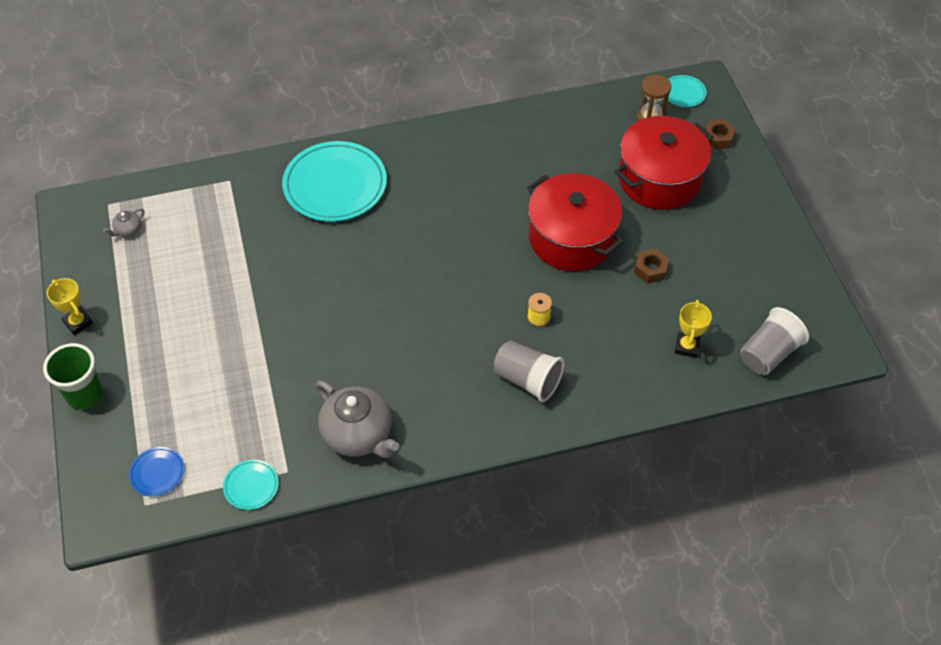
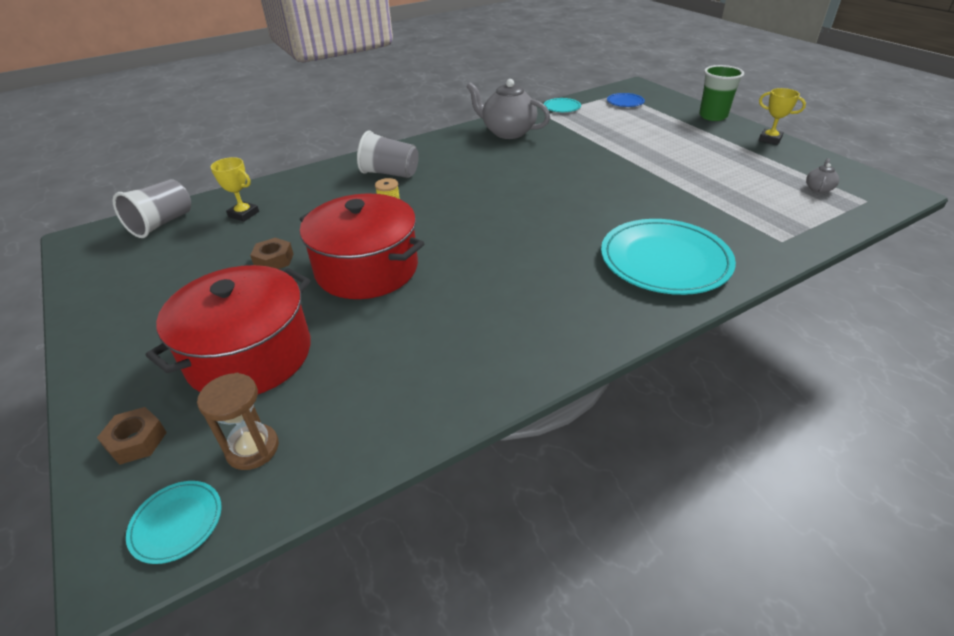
camera: 165 degrees right, 15 degrees down
(686, 346) = (244, 214): yellow trophy -> yellow trophy turned 60 degrees counterclockwise

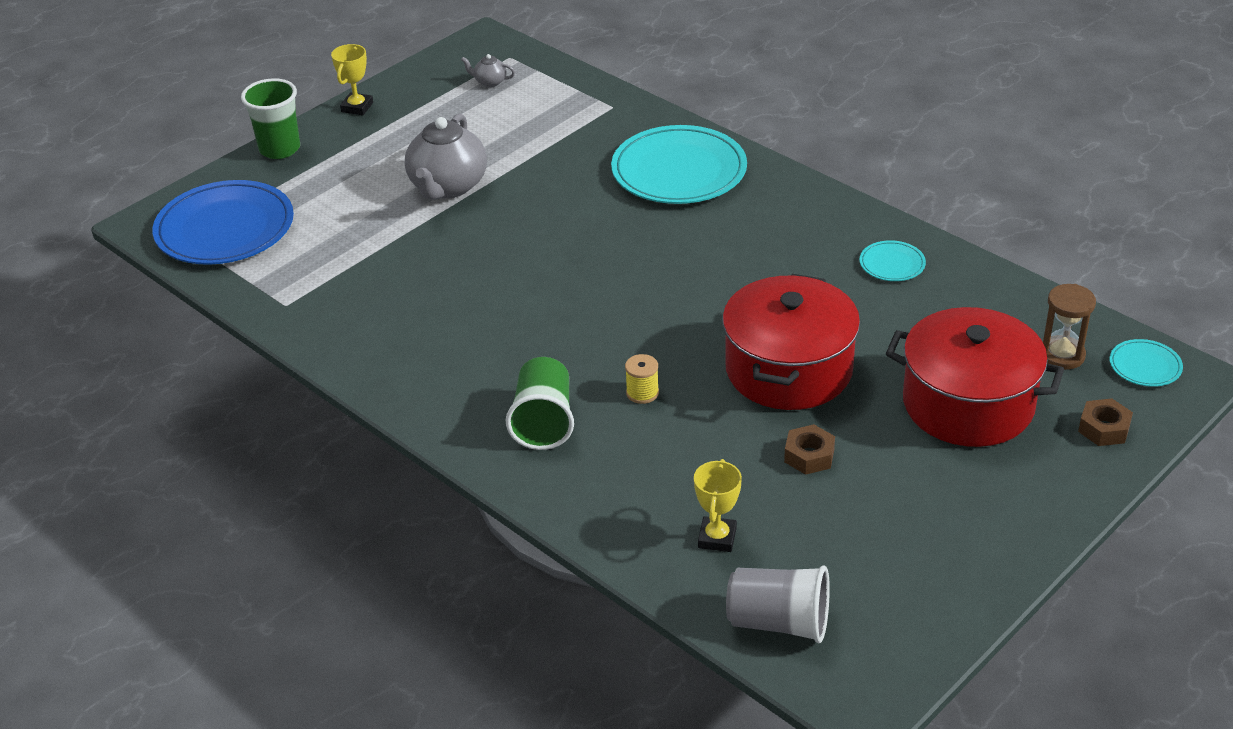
camera: 105 degrees left, 0 degrees up
(390, 173) = (543, 422): grey cup -> green cup
(508, 132) = (366, 331): grey teapot -> grey teapot (448, 187)
(562, 107) = (251, 290): turquoise plate -> turquoise plate (892, 264)
(625, 102) = (225, 229): blue plate -> blue plate, size x2.23

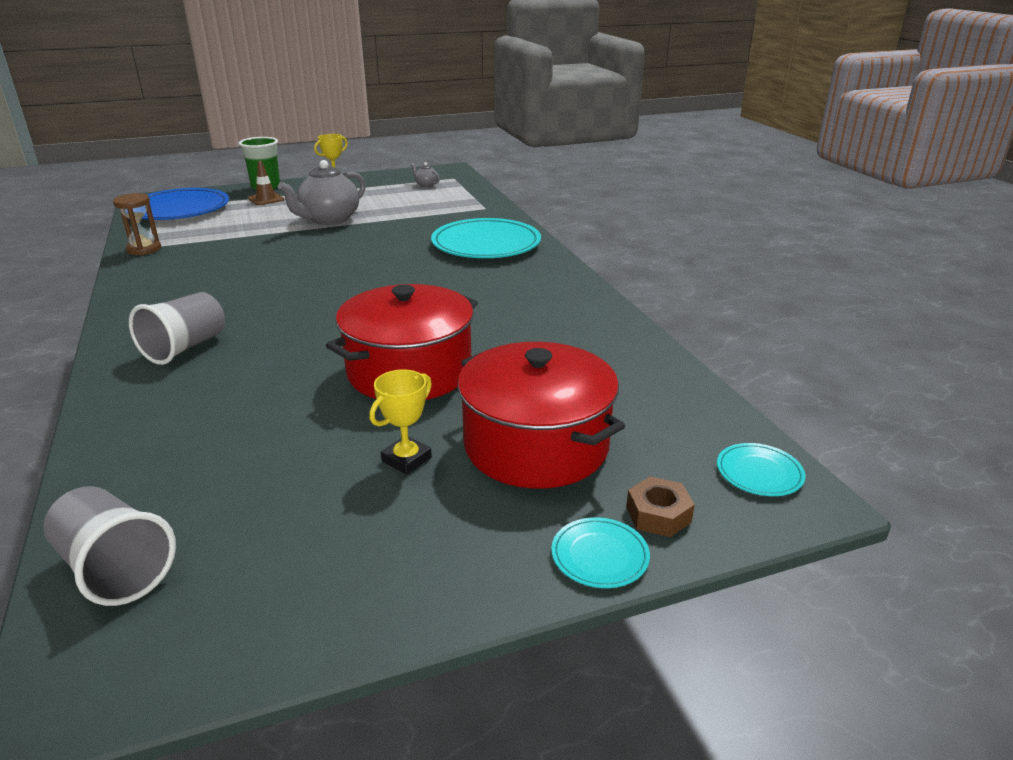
camera: 25 degrees right, 10 degrees down
(314, 173) = (266, 199): none -> brown traffic cone
(543, 422) = (185, 348): green cup -> grey cup
(642, 393) = (279, 352): yellow spool -> none
(717, 538) = (177, 471): yellow trophy -> yellow trophy (406, 459)
(809, 456) = (342, 436): brown nut -> none
(892, 264) = (582, 329): turquoise plate -> turquoise plate (599, 556)
(1061, 355) = (674, 436): brown hourglass -> brown hourglass (144, 249)

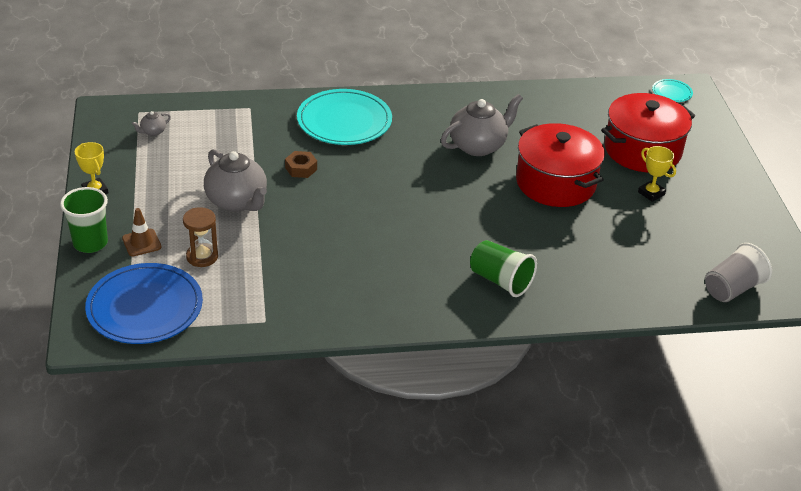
camera: 80 degrees left, 10 degrees up
(144, 249) = (271, 323): brown hourglass -> brown hourglass (202, 257)
(185, 348) = (500, 281): grey cup -> green cup
(476, 313) = (478, 146): none -> grey teapot
(599, 556) = (726, 149): turquoise plate -> none
(658, 514) = (700, 127): brown nut -> brown nut (301, 168)

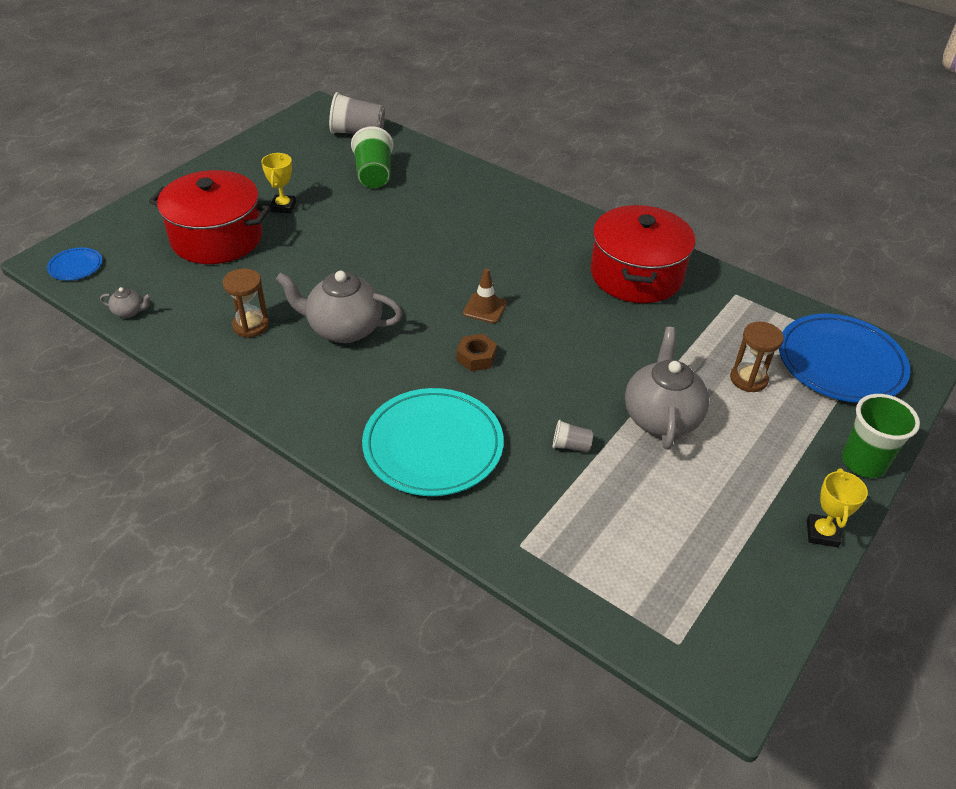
camera: 135 degrees left, 5 degrees up
(141, 243) = (803, 430): brown traffic cone -> brown traffic cone (485, 308)
(153, 132) = (684, 588): grey teapot -> grey teapot (129, 312)
(273, 159) = (570, 445): none -> grey cup
(301, 168) = (553, 415): brown nut -> brown nut (476, 357)
(500, 281) = (507, 219): green cup -> green cup (374, 175)
(527, 119) = (251, 325): none -> brown hourglass
(555, 183) = (339, 257): red pot -> red pot (636, 275)
(672, 92) = (75, 266): turquoise plate -> blue plate

